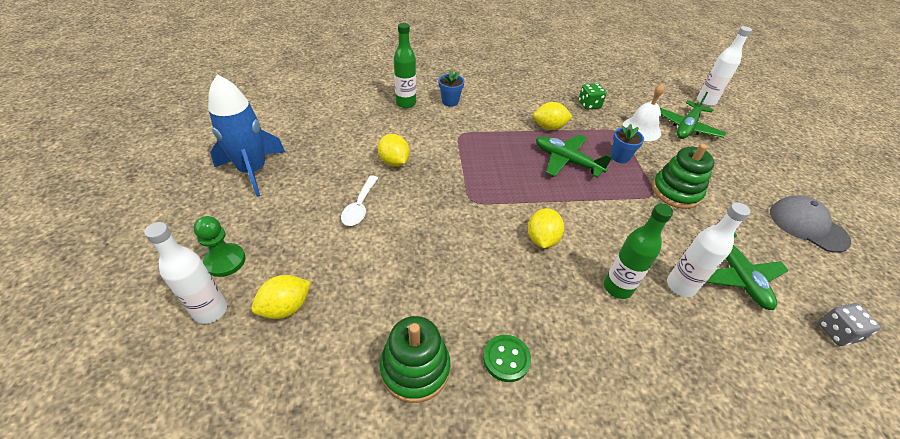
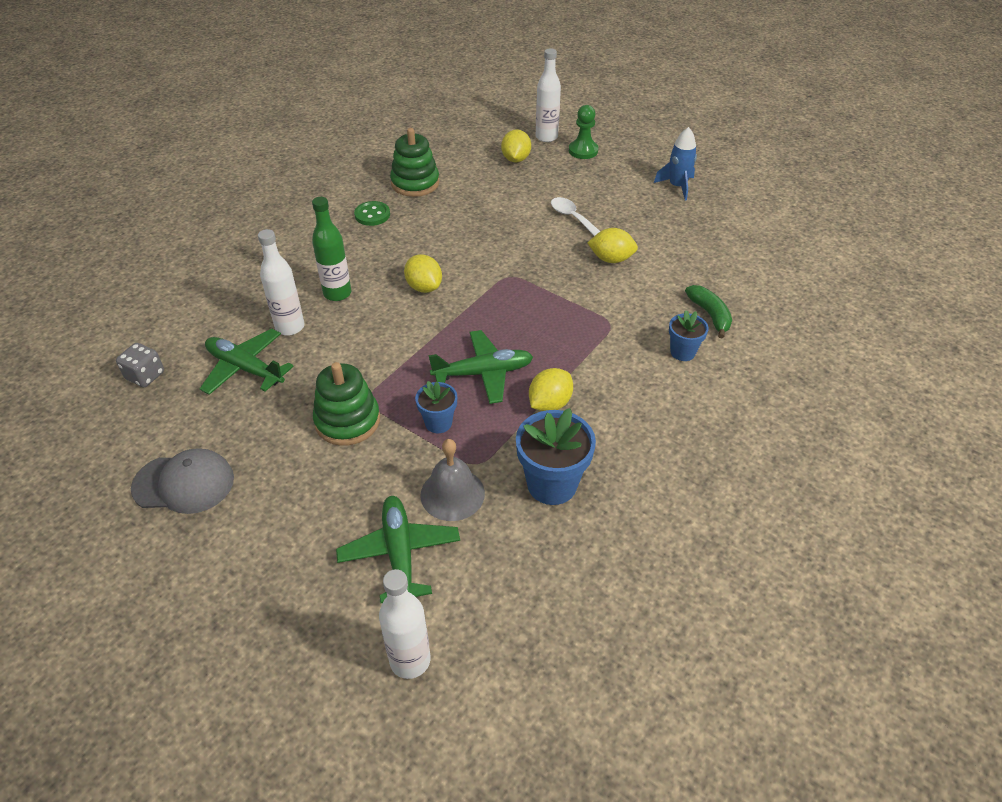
camera: 135 degrees right, 0 degrees up
(253, 170) = (677, 186): blue rocket -> blue rocket, size x0.62
(406, 103) = (710, 315): green bottle -> green banana
(589, 105) = (552, 484): green dice -> blue flower pot
(641, 129) = (452, 494): white bell -> grey bell

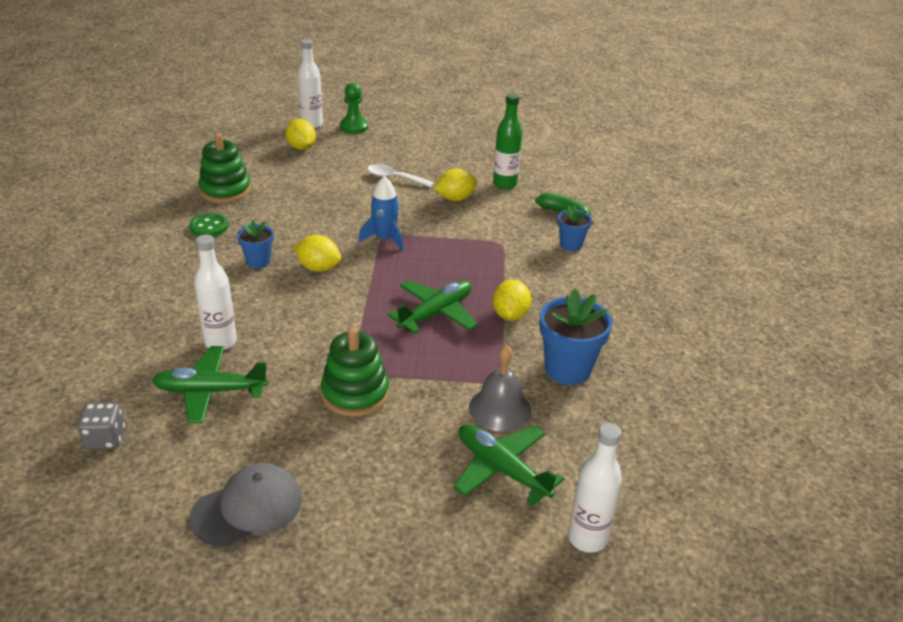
camera: 35 degrees left, 10 degrees down
(337, 293) = (240, 299): green bottle -> green bottle (505, 184)
(438, 423) = (436, 363): blue flower pot -> blue flower pot (258, 261)
(677, 186) = (455, 133): blue rocket -> blue rocket (384, 239)

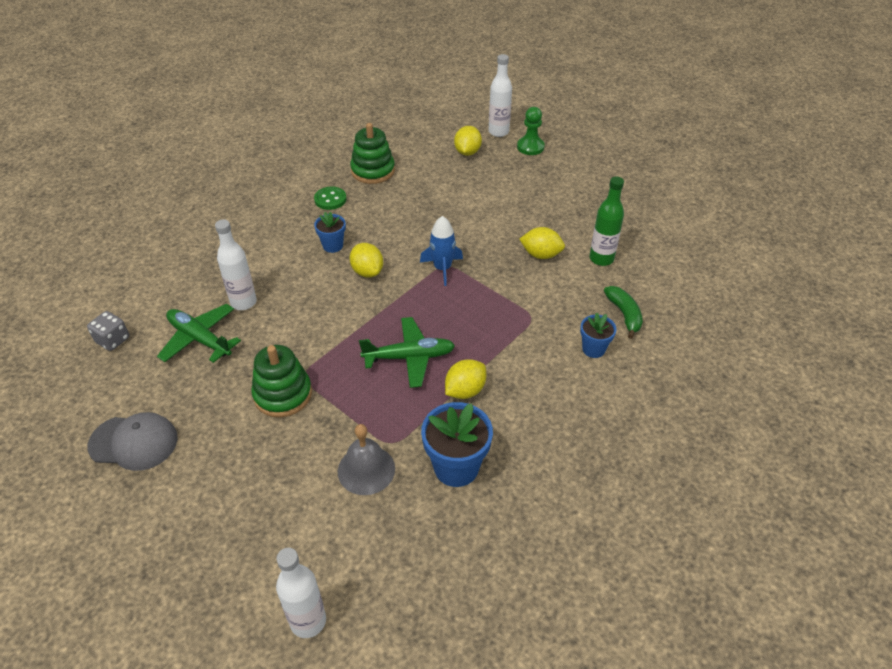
camera: 40 degrees right, 10 degrees up
(395, 178) = (511, 212): white spoon -> none
(501, 469) = (312, 521): green plane -> none

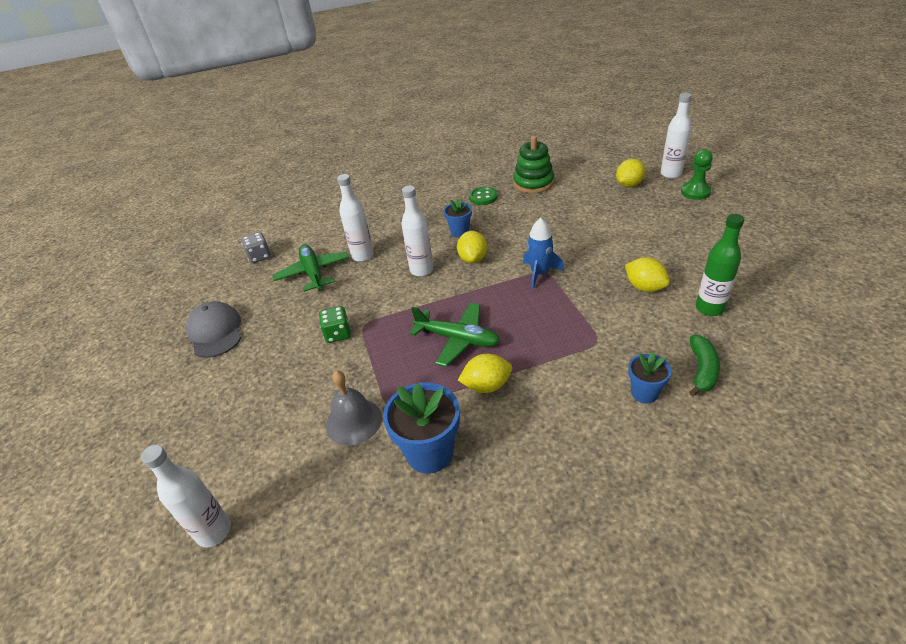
camera: 35 degrees right, 5 degrees down
(134, 442) = (215, 332): grey cap -> grey cap turned 150 degrees counterclockwise
(283, 394) = (338, 334): green stacking toy -> green dice
(322, 299) = (421, 270): none -> white bottle

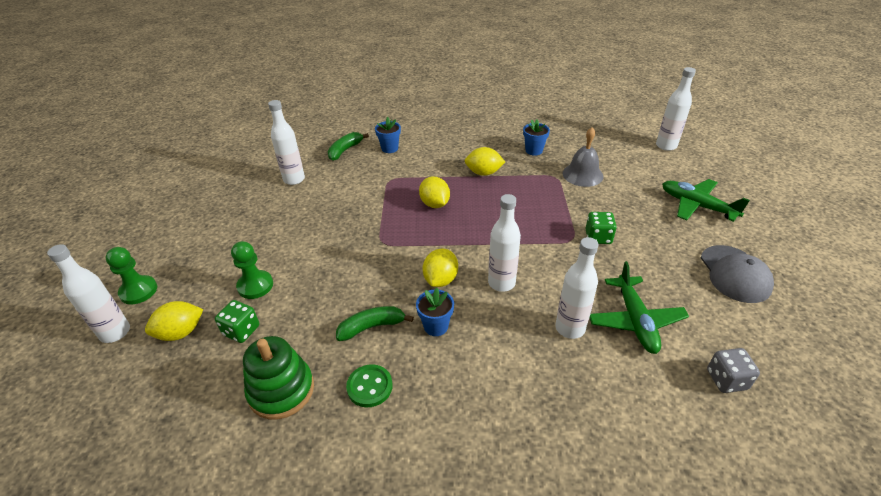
camera: 165 degrees left, 0 degrees up
(429, 453) = (534, 150): blue flower pot -> blue flower pot, size x0.58
(458, 339) = (491, 206): green plane -> green plane (696, 206)
(504, 220) = (372, 327): none -> green banana
(540, 274) = (387, 242): blue rocket -> none
(590, 196) = (241, 330): none -> green dice
(615, 217) = (255, 286): none -> green pawn
(644, 287) = (317, 205): yellow lemon -> yellow lemon (435, 204)
(709, 308) = (294, 179): green bottle -> white bottle

